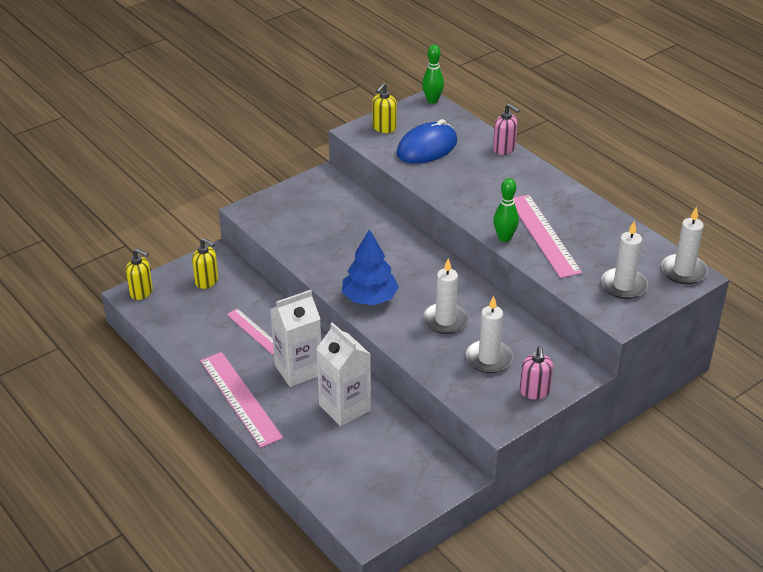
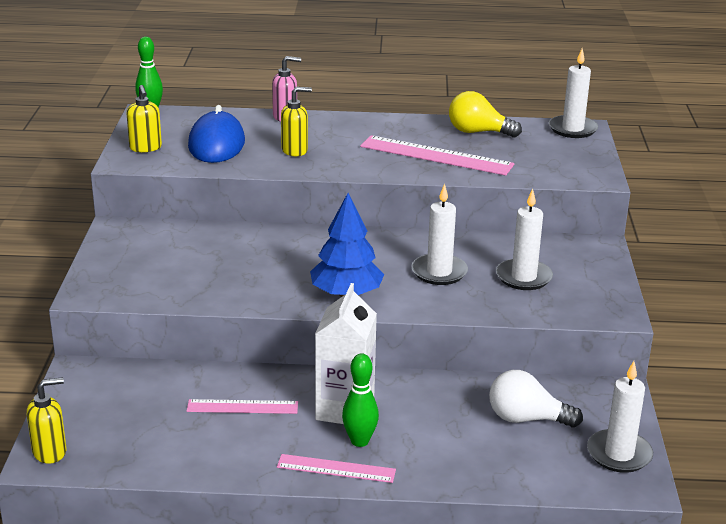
camera: 50 degrees left, 10 degrees down
(207, 281) = (110, 398): yellow soap dispenser -> yellow soap dispenser (295, 150)
(240, 398) = (336, 468): pink ruler -> pink ruler, size x0.59
(344, 408) = (441, 409): white carton -> none
(377, 449) = (526, 419): none -> white light bulb
(504, 238) = (411, 172): green bowling pin -> green bowling pin (359, 441)
(534, 392) = (598, 278): pink soap dispenser -> none
(608, 234) = (478, 132): none -> yellow light bulb
(623, 285) = (556, 157): white candle -> white candle (619, 454)

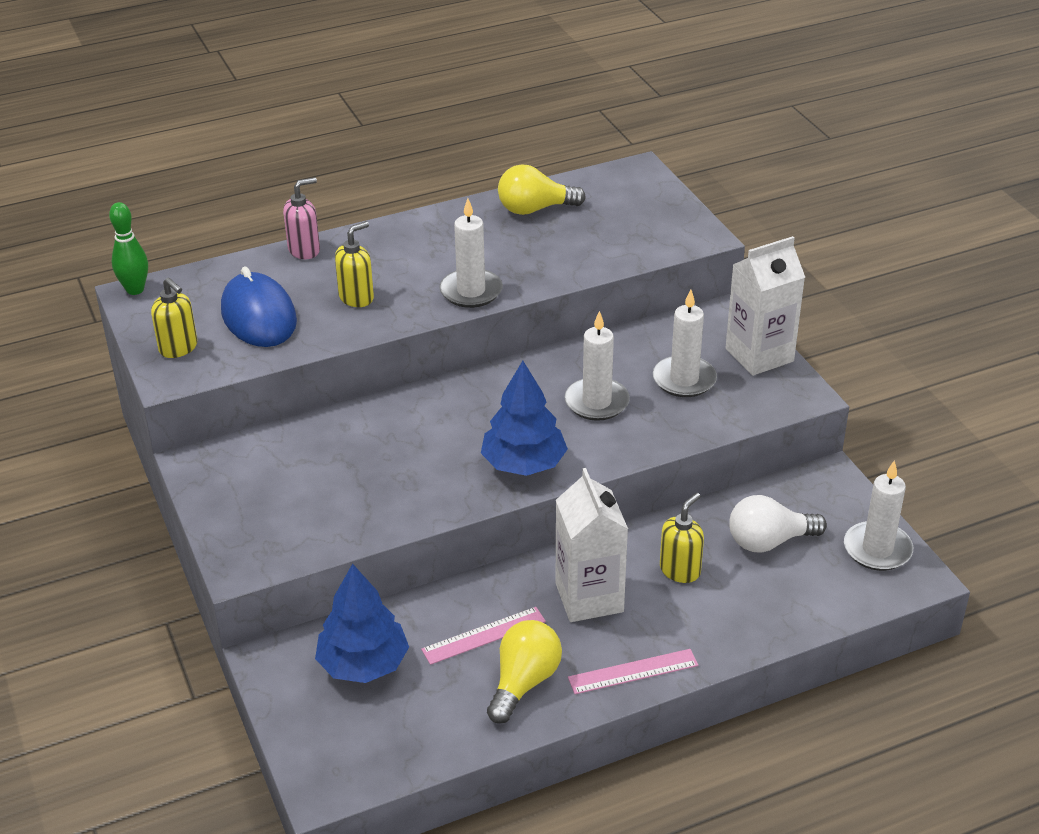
camera: 25 degrees left, 10 degrees up
(50, 452) = (324, 772): yellow soap dispenser -> yellow soap dispenser (680, 570)
(139, 395) = (363, 664): none -> blue tree
(245, 446) = (524, 682): none -> yellow light bulb
(359, 441) = (632, 630): green bowling pin -> none
(436, 155) = (516, 257): pink ruler -> none
(572, 129) = (628, 175): white candle -> white candle (471, 291)
(602, 278) = (759, 355): none -> white carton

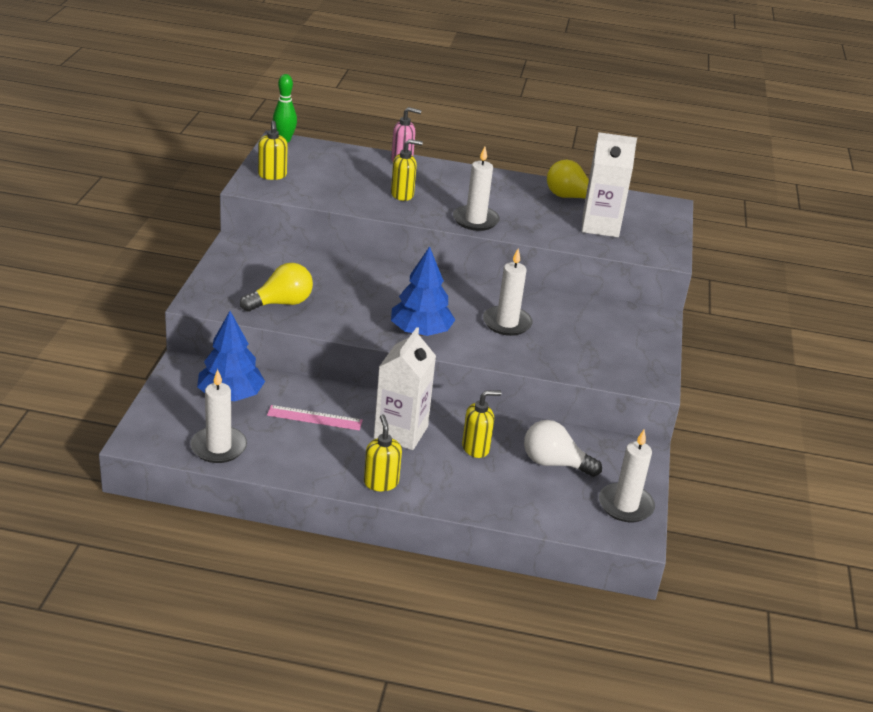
camera: 30 degrees right, 5 degrees down
(259, 316) = (335, 180): blue mouse -> none
(524, 682) = (309, 452): yellow light bulb -> yellow light bulb (281, 303)
(633, 671) = (381, 482): pink ruler -> yellow soap dispenser
(684, 380) = (580, 338): white candle -> white candle (218, 447)
(759, 355) = (649, 348): white carton -> white carton (600, 226)

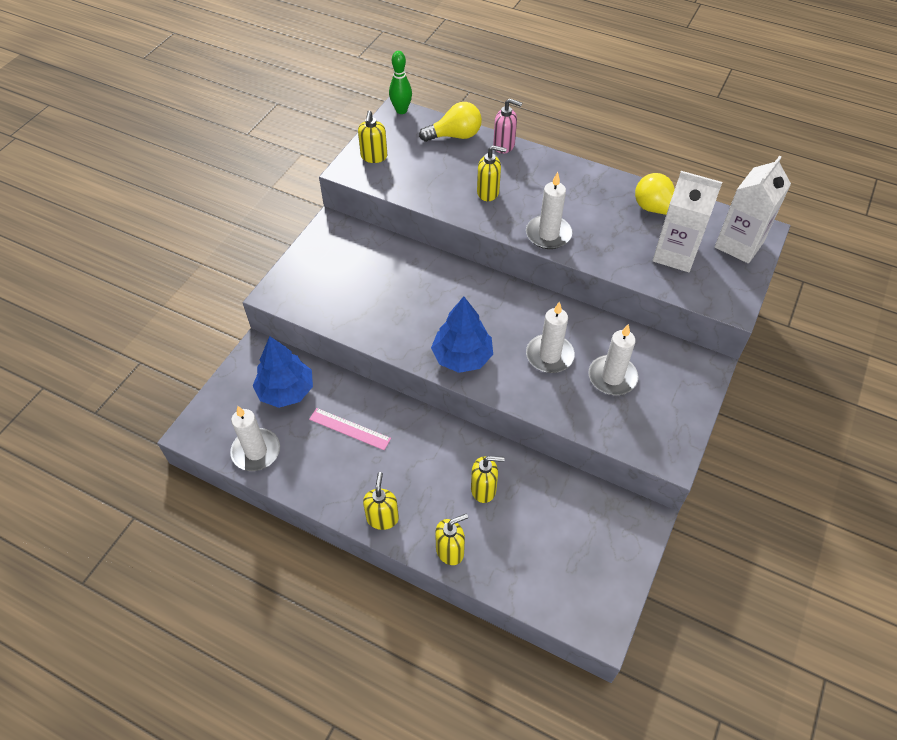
camera: 20 degrees right, 20 degrees up
(281, 303) = (346, 304): yellow light bulb -> yellow light bulb (455, 136)
(401, 432) = (421, 458): white carton -> white carton (739, 244)
(462, 498) = (450, 551): none -> yellow soap dispenser
(554, 463) = (552, 521): white light bulb -> none
(625, 505) = (604, 588): white candle -> white candle (612, 377)

